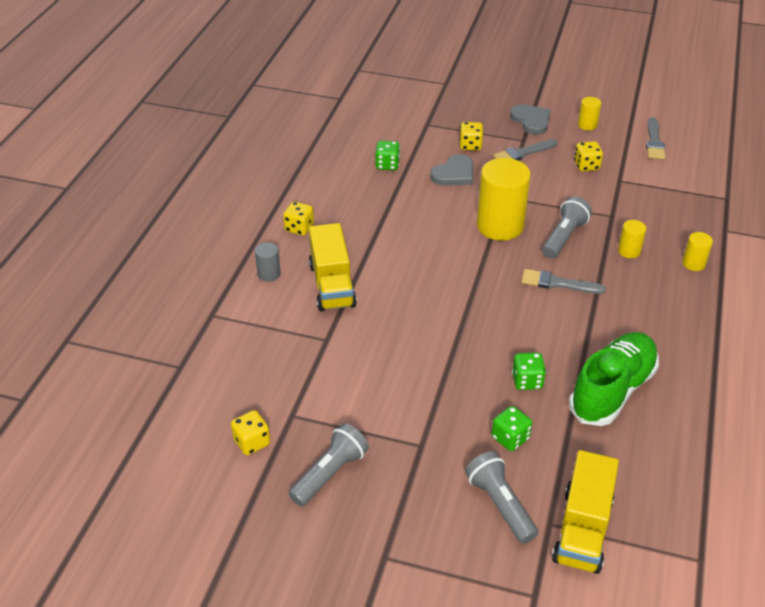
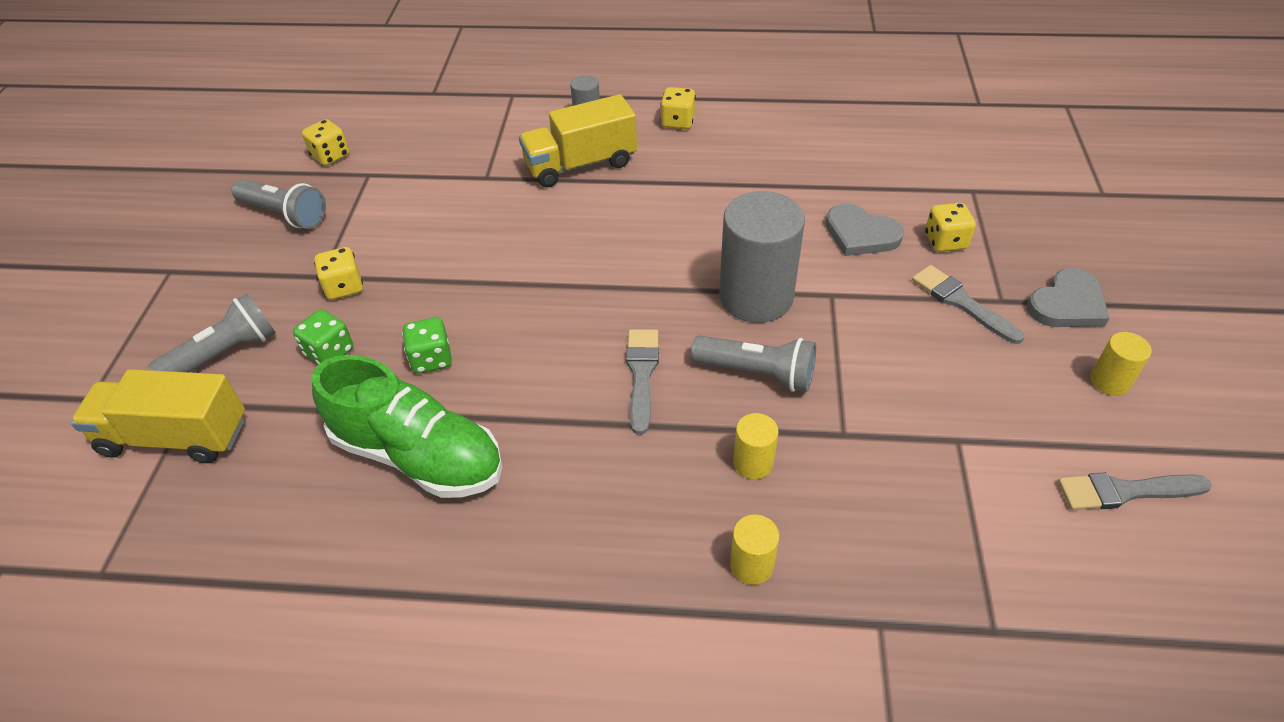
camera: 80 degrees right, 5 degrees up
(387, 165) = (846, 168): green dice -> none
(500, 226) = (756, 297): yellow cylinder -> grey cylinder
(586, 166) = (975, 389): yellow dice -> yellow dice (344, 287)

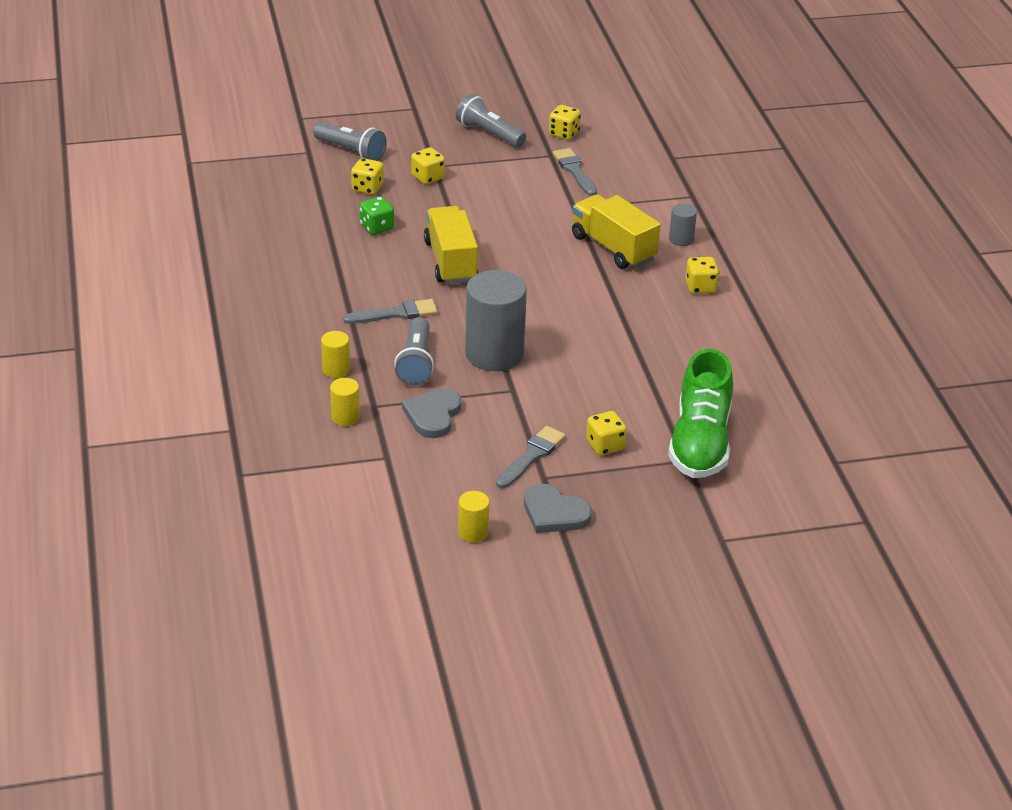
camera: 70 degrees right, 10 degrees down
(175, 437) = (283, 155): yellow truck -> yellow truck (451, 261)
(285, 214) = (489, 134): grey flashlight -> grey flashlight turned 120 degrees clockwise
(329, 352) = (367, 188): green dice -> yellow dice
(418, 455) = (298, 241): green shoe -> green shoe (700, 443)
(751, 565) = (258, 377): yellow cylinder -> yellow cylinder (345, 417)
(860, 234) = (593, 400): grey heart -> grey heart (433, 415)
(1125, 491) = (366, 534): grey brush -> grey brush (574, 171)

